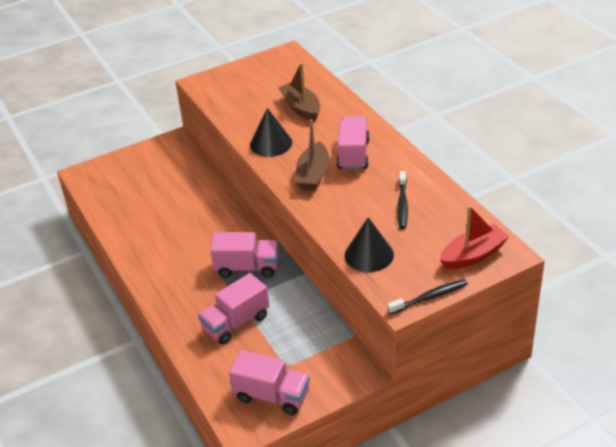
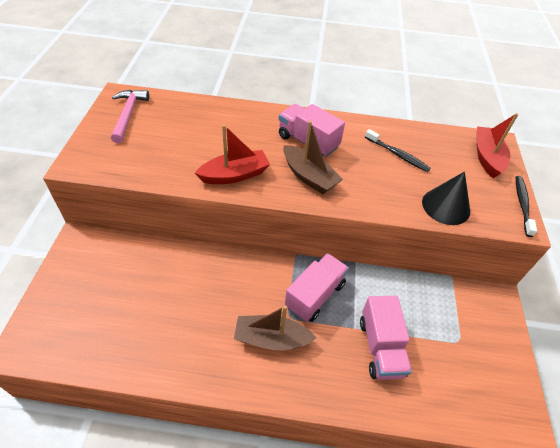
camera: 60 degrees left, 10 degrees up
(271, 143) = (235, 175): black cone -> red boat
(272, 69) = (128, 114): none -> pink hammer
(272, 396) = (492, 376): pink truck -> none
(301, 108) = (208, 131): brown boat -> brown boat (271, 339)

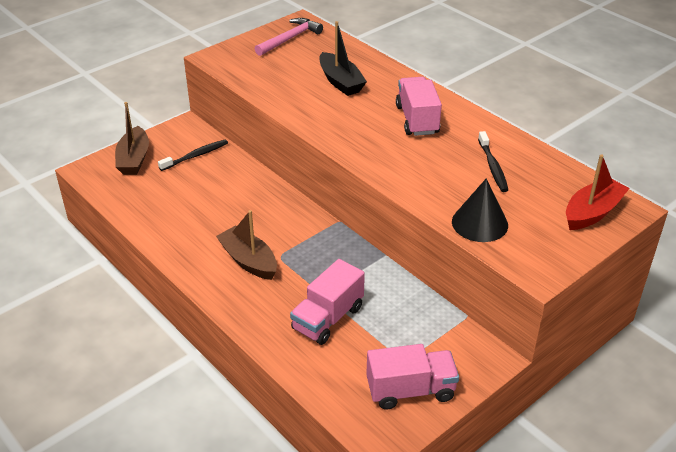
camera: 45 degrees right, 10 degrees down
(215, 136) = (340, 82): none -> black boat
(235, 175) = (320, 115): red boat -> none
(309, 176) = (381, 144): brown boat -> brown boat (134, 159)
(315, 295) = (318, 255): pink truck -> pink truck (410, 390)
(522, 205) = (566, 262): black toothbrush -> black toothbrush (195, 156)

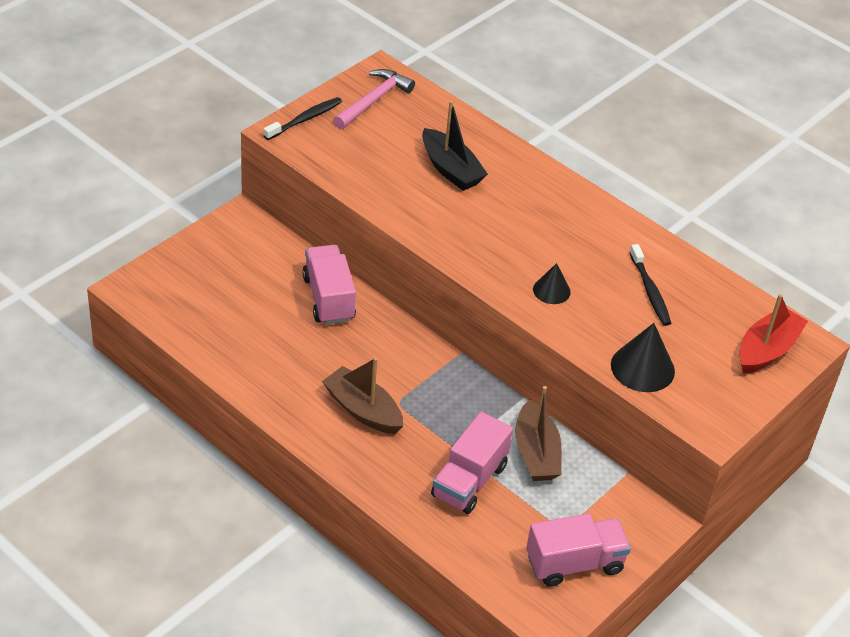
camera: 10 degrees left, 5 degrees up
(134, 159) = (186, 270): brown boat -> brown boat (536, 453)
(195, 156) = (265, 263): black toothbrush -> black toothbrush (305, 119)
(408, 164) = (551, 290): none -> black cone
(417, 120) = (553, 225): pink truck -> pink truck (328, 298)

